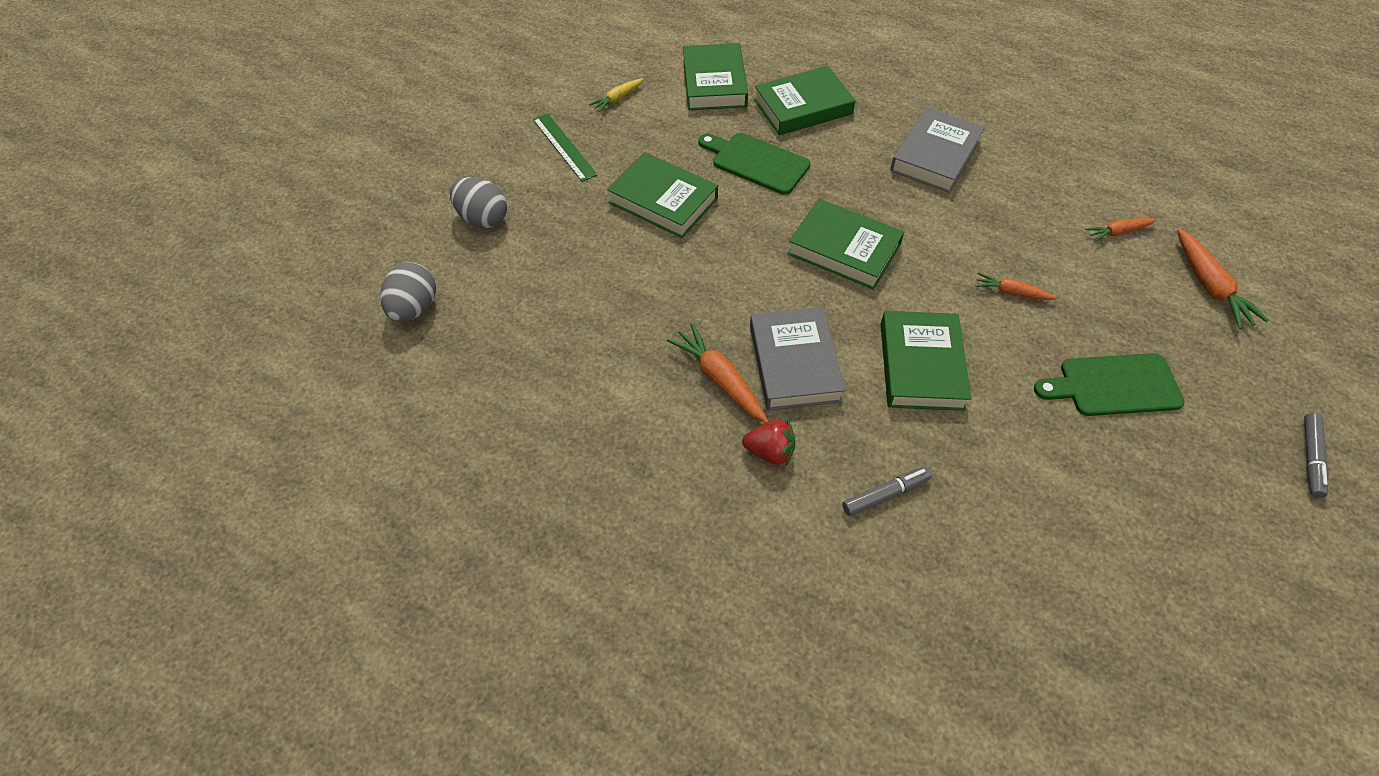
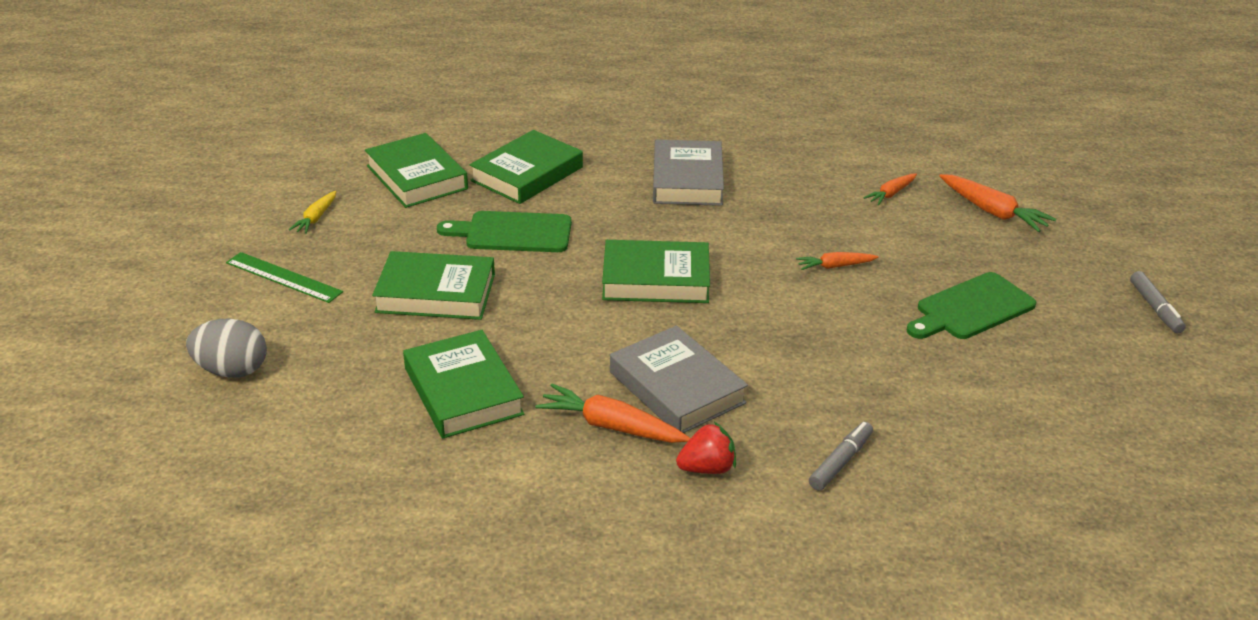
camera: 30 degrees left, 20 degrees down
(414, 308) = (207, 481): grey egg -> none
(921, 365) = (797, 349): green book -> green book (463, 391)

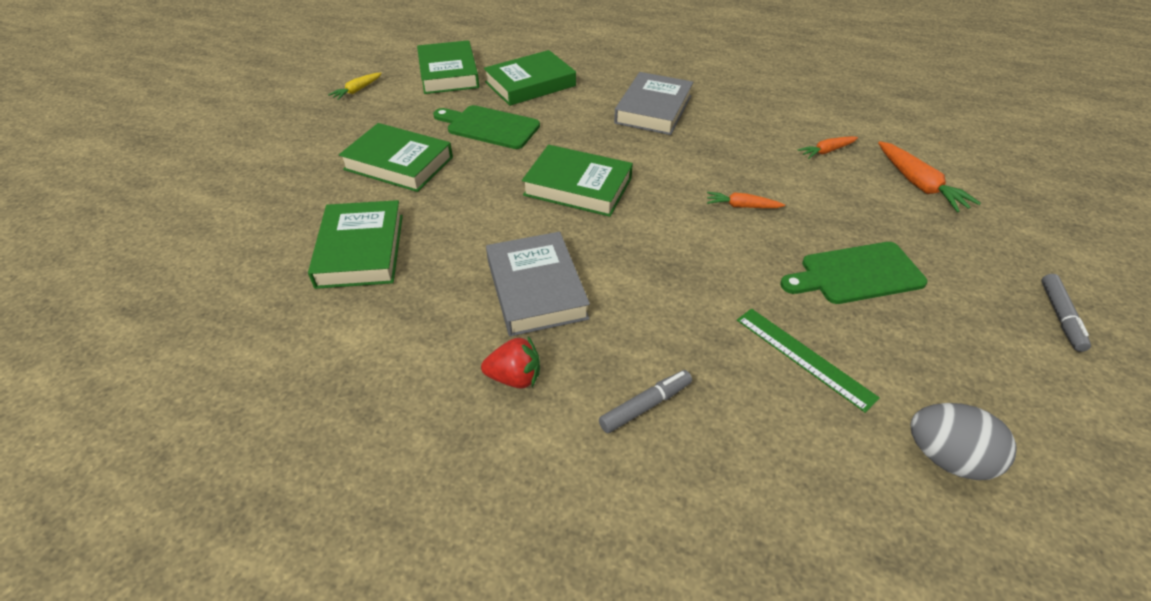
camera: 20 degrees right, 10 degrees up
(232, 370) = (211, 194): grey egg -> grey egg (947, 458)
(284, 277) = (302, 129): green ruler -> green ruler (804, 357)
(611, 426) = (457, 312): orange carrot -> none

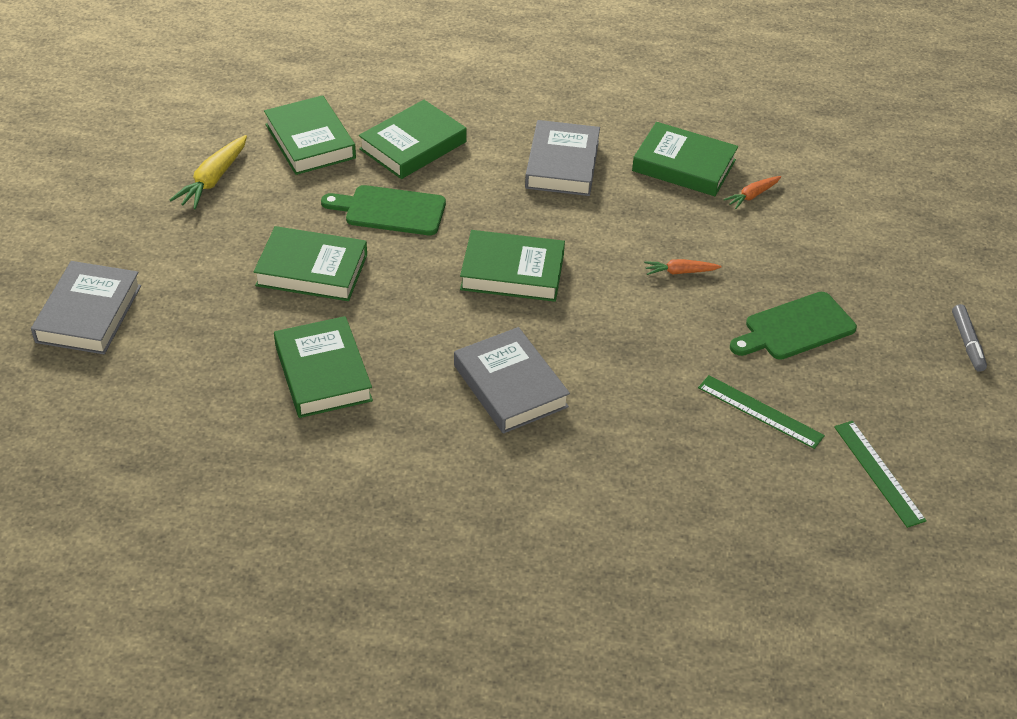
camera: 15 degrees left, 0 degrees up
(192, 174) = (88, 314): none -> grey book
(357, 90) = (213, 180): yellow carrot -> yellow carrot, size x1.65
(515, 377) = (521, 468): red strawberry -> none
(645, 406) = (638, 472): grey marker -> none
(765, 121) = (684, 165): none -> green book
(919, 184) = (844, 224): orange carrot -> none
(947, 458) = (878, 473): grey egg -> green ruler

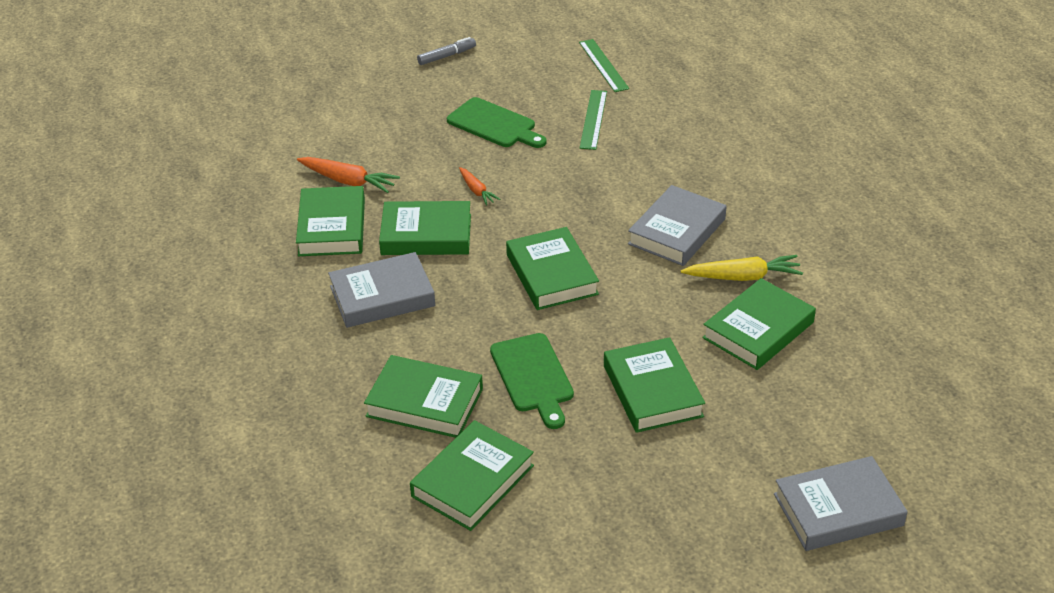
camera: 115 degrees left, 5 degrees down
(213, 180) = (589, 524): yellow carrot -> yellow carrot (743, 277)
(631, 216) = (426, 235): none -> green book
(752, 196) = (348, 181): orange carrot -> orange carrot, size x1.65
(878, 473) = (603, 65): green ruler -> green ruler turned 60 degrees counterclockwise

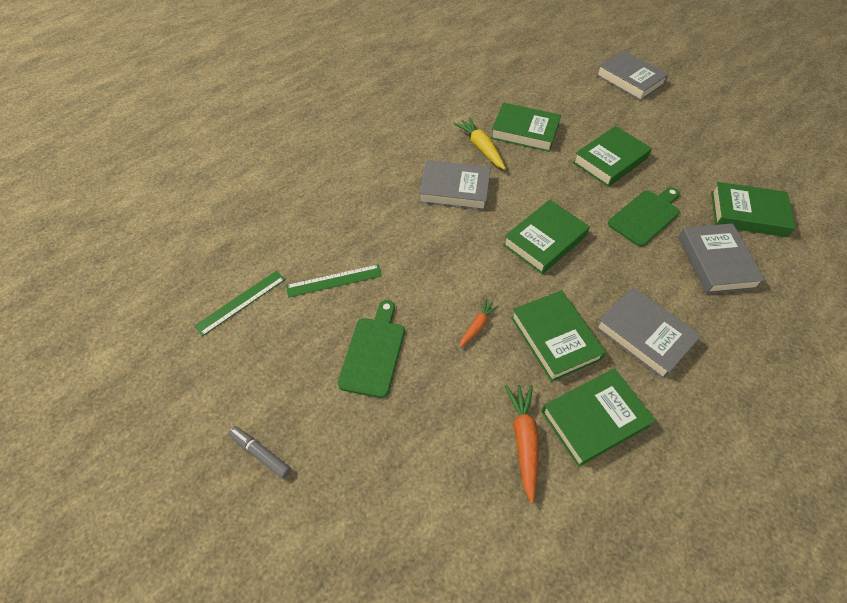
camera: 115 degrees left, 15 degrees up
(424, 402) = (715, 262): green book -> grey book

